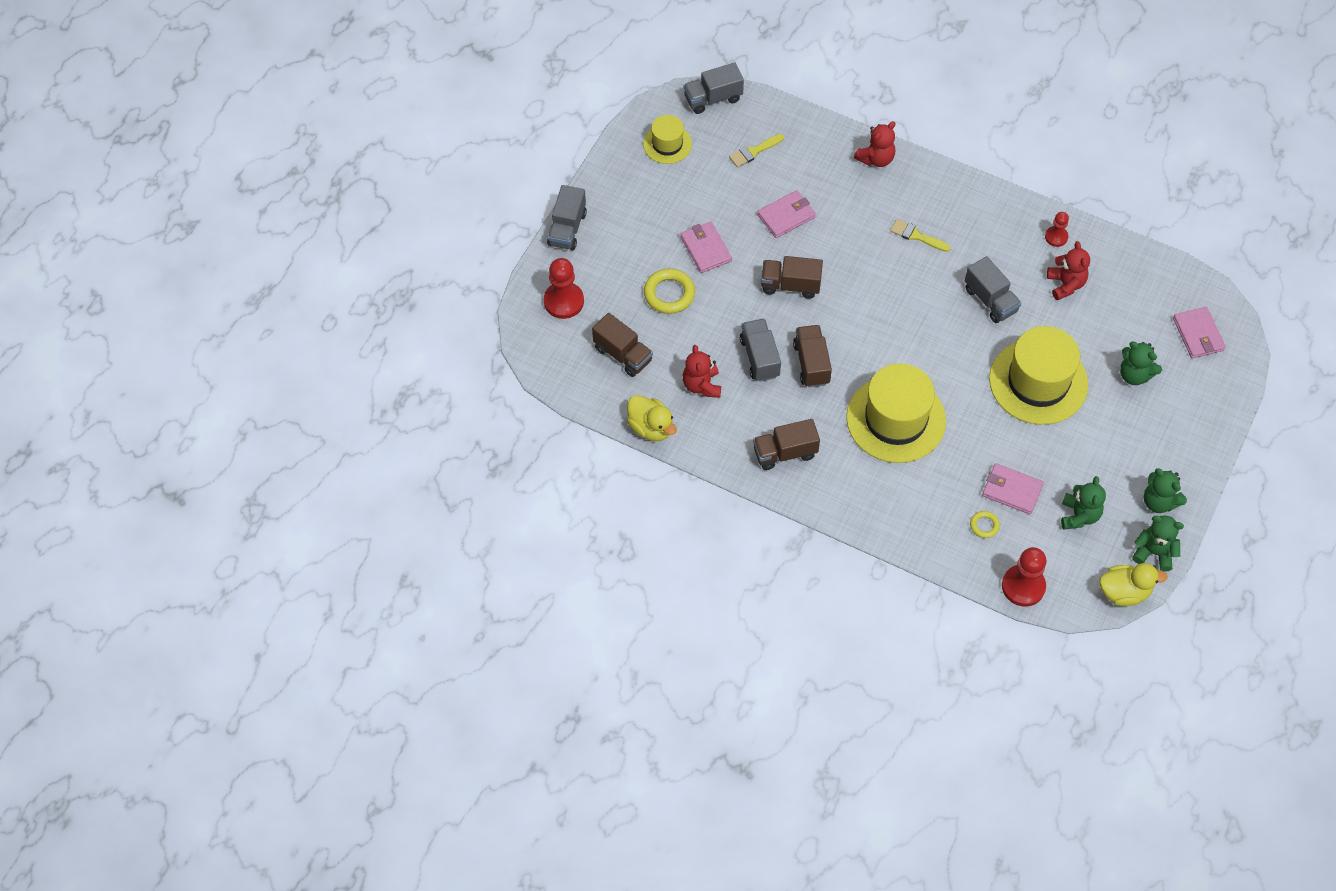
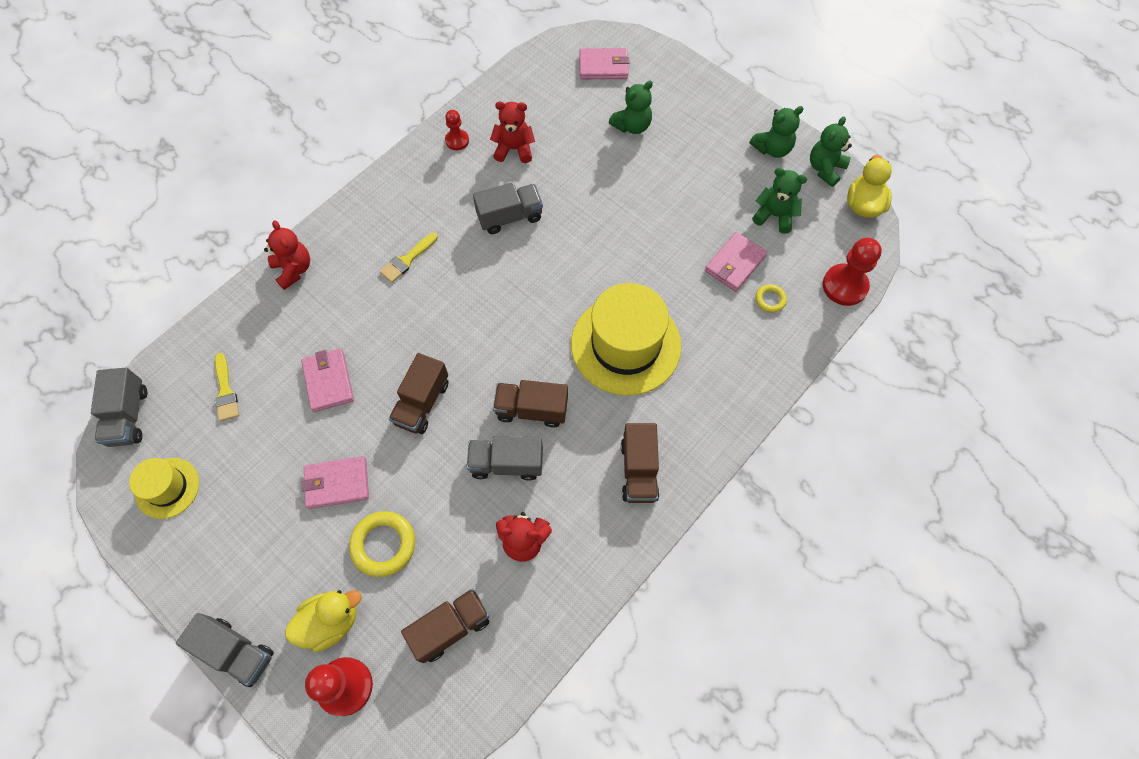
camera: 75 degrees left, 5 degrees up
(651, 427) = (565, 619): yellow duck -> yellow duck (330, 622)
(1038, 382) = (617, 204): yellow hat -> none

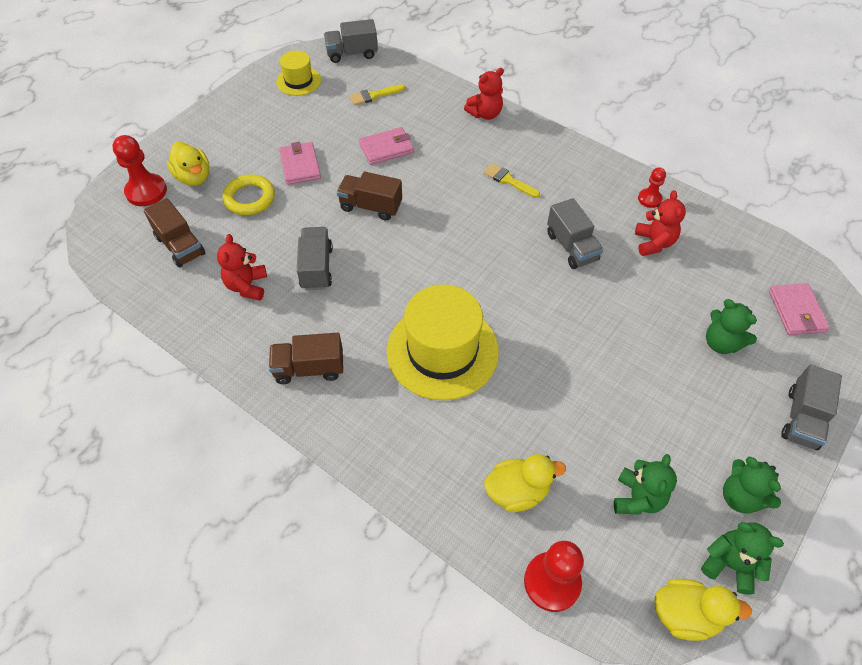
camera: 85 degrees right, 10 degrees down
(236, 652) = (179, 133): grey truck -> grey truck (802, 419)
(531, 410) = (368, 281): brown truck -> none
(735, 263) = (559, 453): pink wallet -> none
(770, 300) = (517, 491): yellow ring -> yellow duck

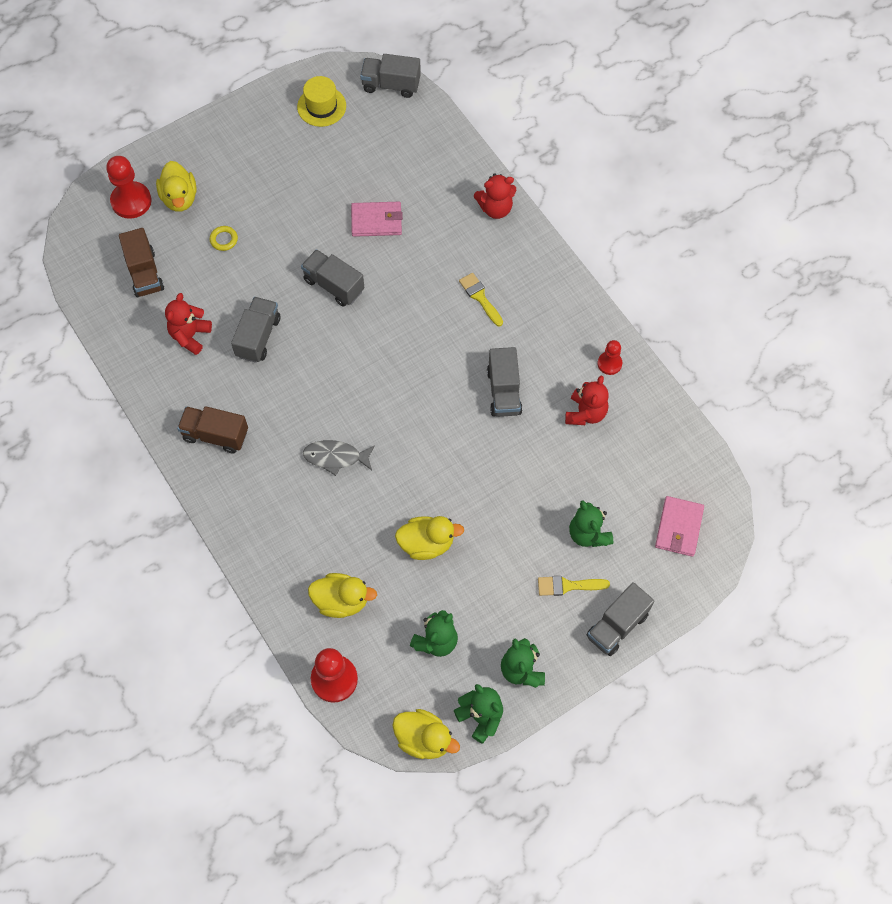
camera: 20 degrees right, 10 degrees up
(249, 198) = (224, 239): yellow ring -> yellow ring, size x0.54
(300, 165) = (284, 215): pink wallet -> none
(370, 206) = (333, 285): brown truck -> grey truck
(374, 95) = (391, 149): yellow brush -> yellow brush (568, 586)
(442, 351) = (335, 457): yellow hat -> grey fish
(574, 403) = (426, 543): none -> yellow duck

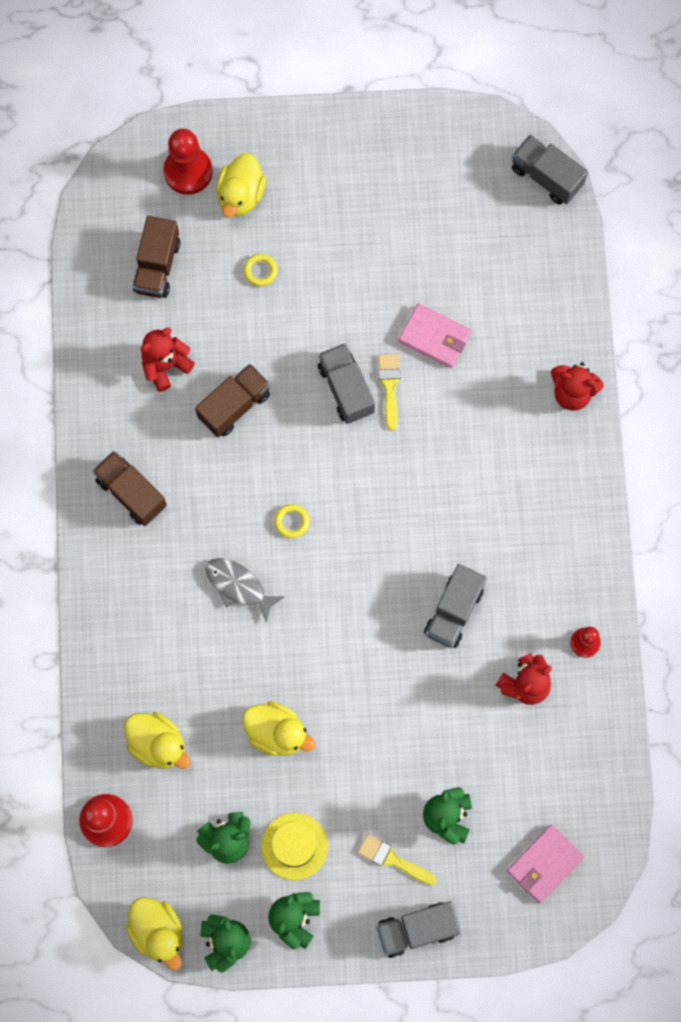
camera: 30 degrees right, 10 degrees up
(258, 337) = (234, 405): grey truck -> brown truck
(321, 106) = (454, 163): yellow hat -> yellow hat (294, 846)
(348, 393) = (292, 522): none -> yellow ring
(480, 297) = (493, 489): yellow brush -> yellow brush (389, 386)

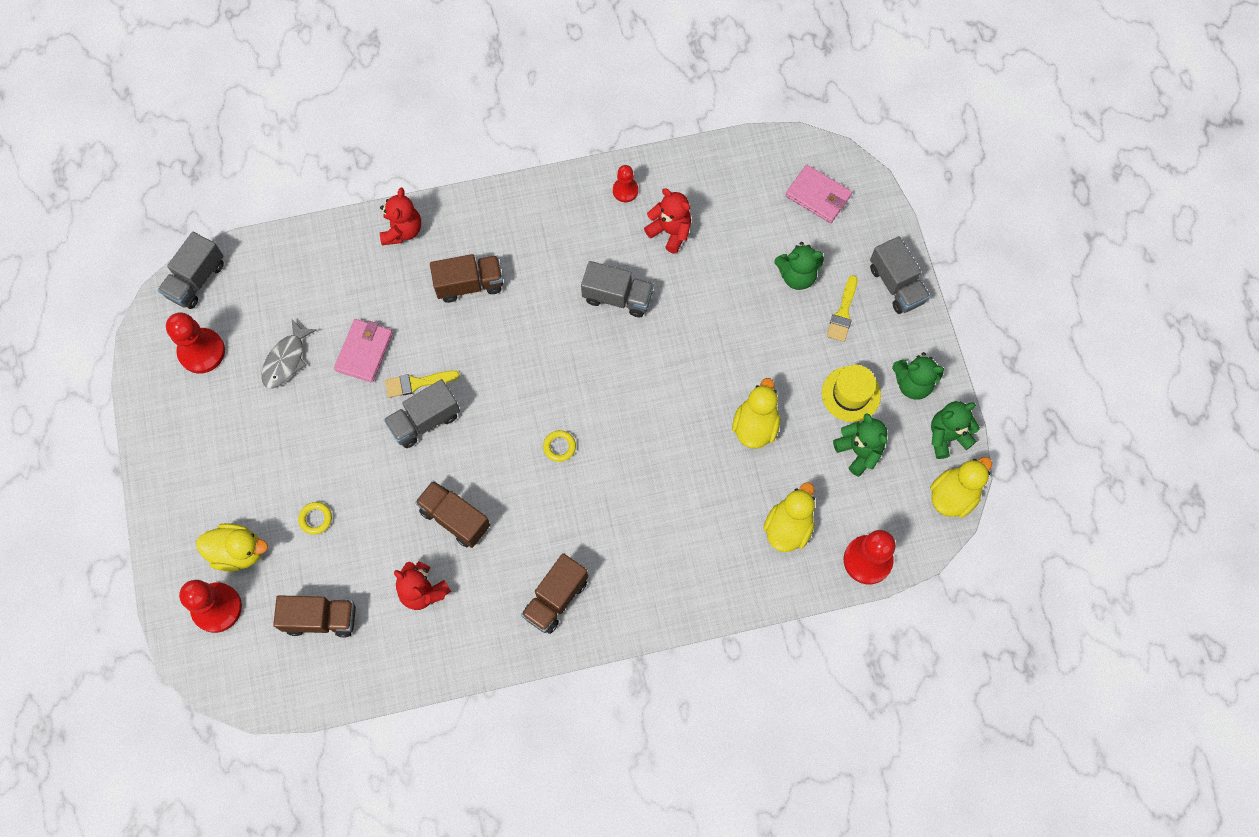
camera: 100 degrees left, 5 degrees down
(238, 586) = (628, 483): grey fish -> grey fish (286, 360)
(463, 176) = (201, 351): none -> red pawn
(495, 455) = (469, 284): none -> brown truck

